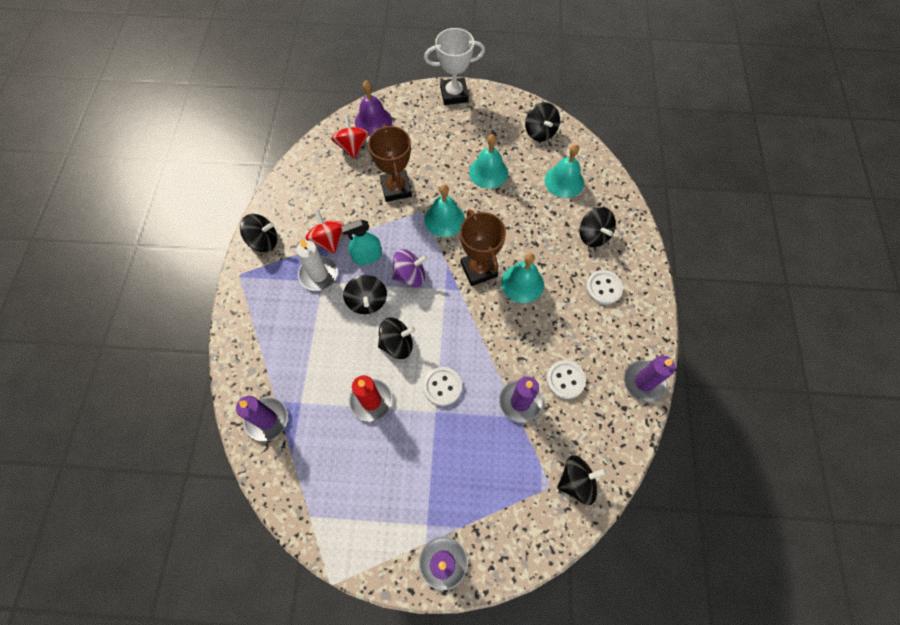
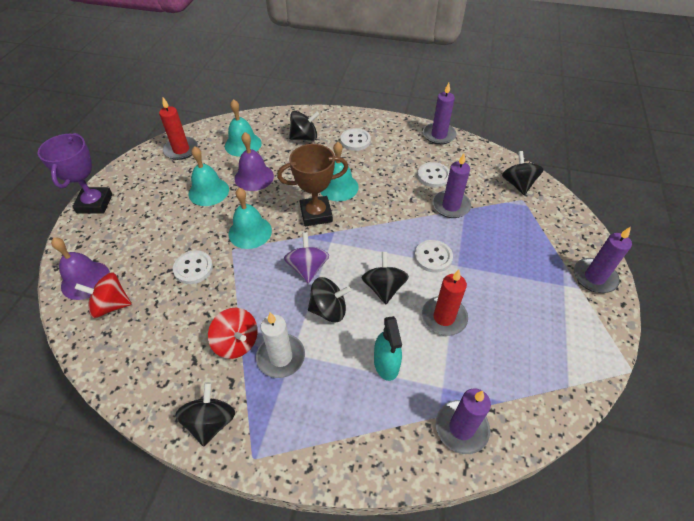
camera: 80 degrees left, 15 degrees down
(328, 240) = (237, 342): red spinning top -> red spinning top turned 120 degrees counterclockwise
(367, 256) = (272, 304): turquoise spray bottle -> turquoise spray bottle (386, 363)
(396, 188) = (193, 268): brown trophy -> white button
(454, 94) = (95, 203): white trophy -> purple trophy
(517, 204) = (254, 177): none -> purple bell
(540, 132) = (181, 150): black spinning top -> red candle

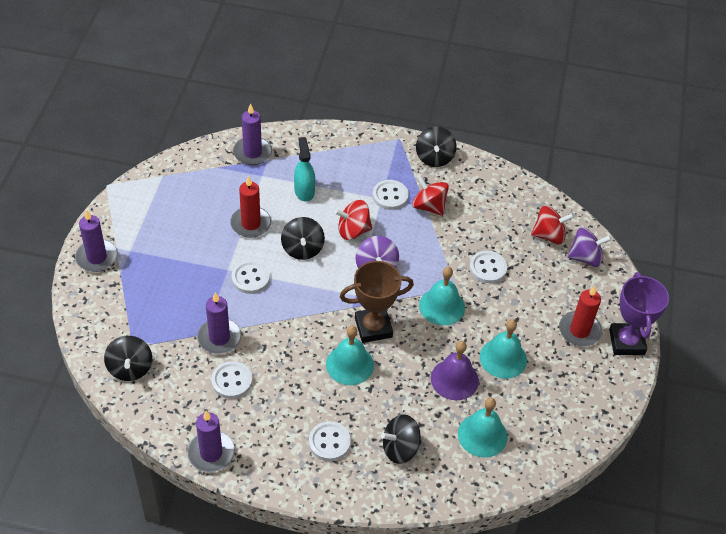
camera: 175 degrees right, 0 degrees up
(85, 280) = (585, 257): purple bell -> purple spinning top
(181, 150) = (561, 424): red candle -> red candle (579, 331)
(281, 357) = (390, 196): white candle -> white button
(329, 310) = (353, 230): black spinning top -> red spinning top

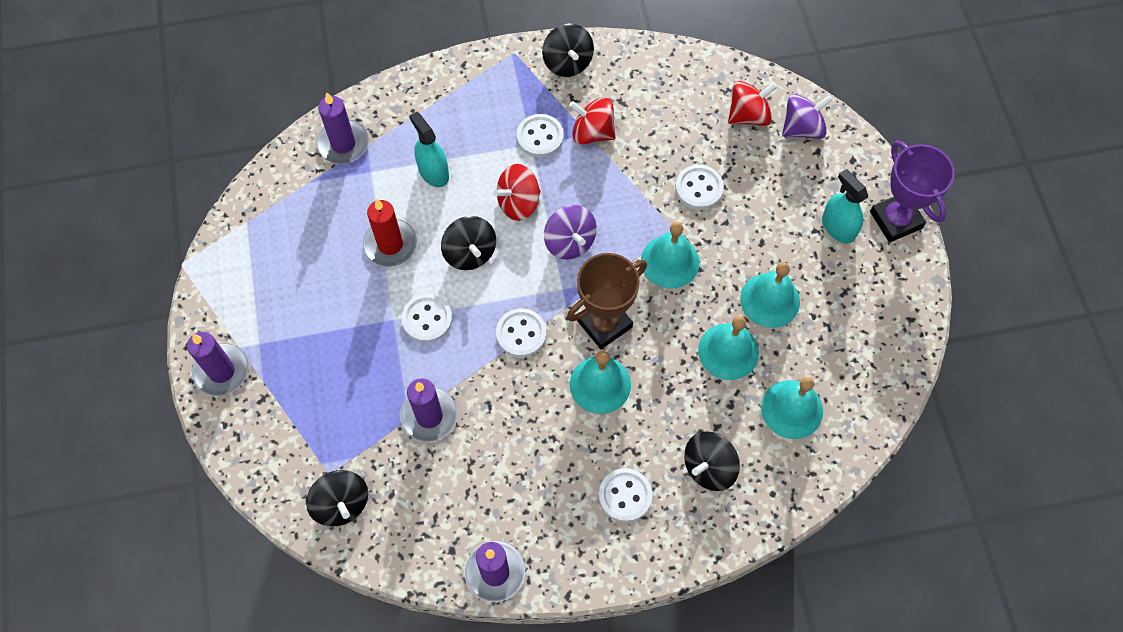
camera: 20 degrees left, 15 degrees up
(231, 381) = (472, 467): white button -> white button (521, 334)
(454, 379) = (728, 351): purple bell -> turquoise bell
(579, 331) = (838, 227): red candle -> turquoise spray bottle

